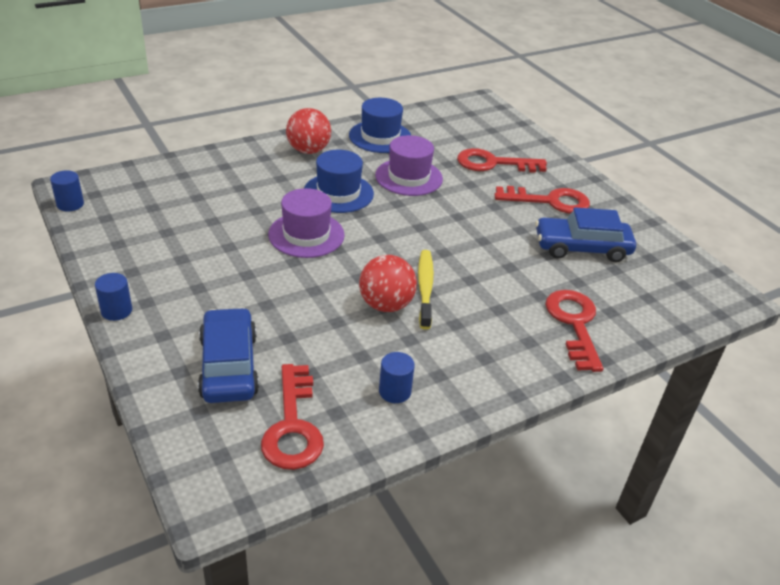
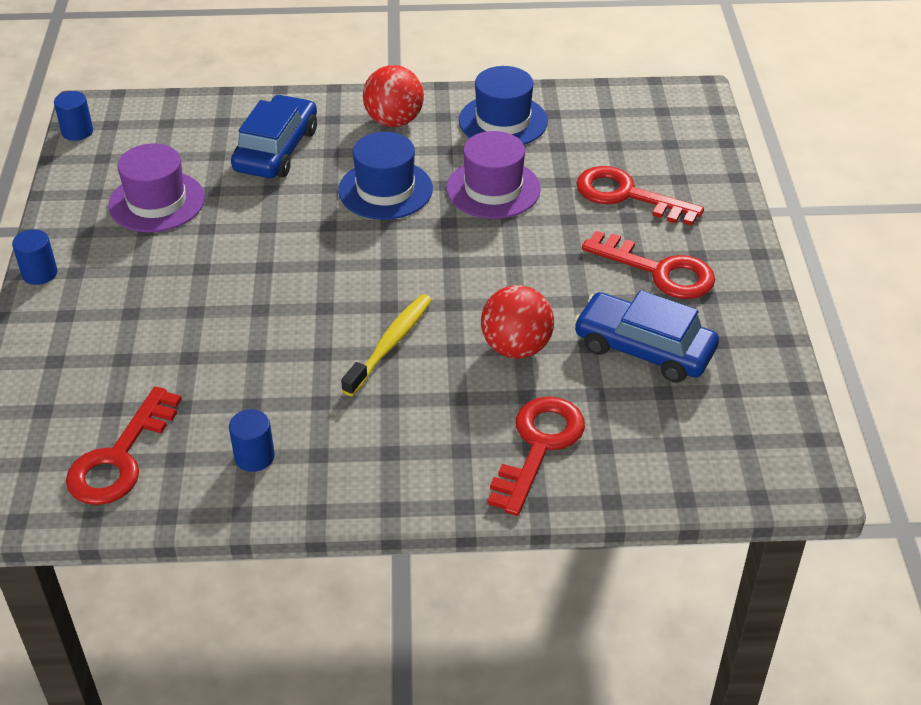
camera: 30 degrees right, 5 degrees up
(229, 366) = (105, 370): blue car -> blue car (276, 150)
(306, 235) = (304, 236): purple hat -> purple hat (157, 202)
(386, 305) = (326, 351): red ball -> red ball (516, 347)

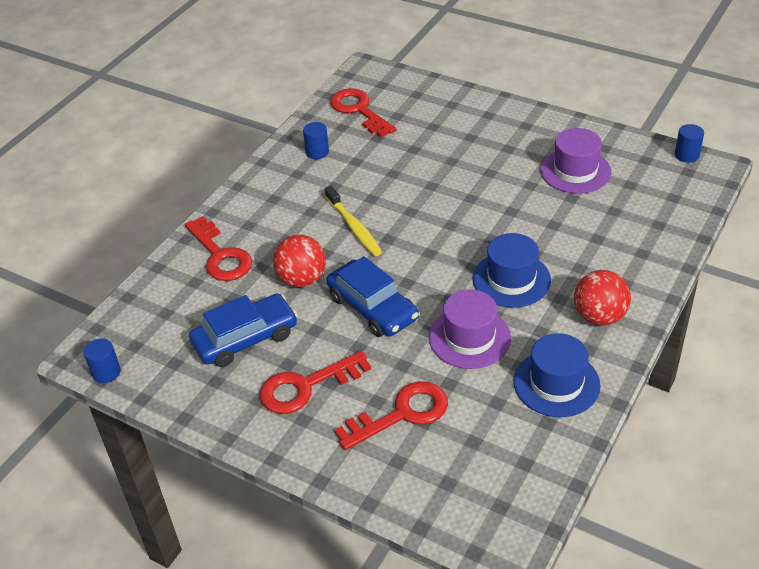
camera: 125 degrees right, 0 degrees up
(39, 273) = (534, 112): blue cylinder -> blue cylinder (106, 372)
(276, 150) = (601, 241): blue car -> blue car (372, 308)

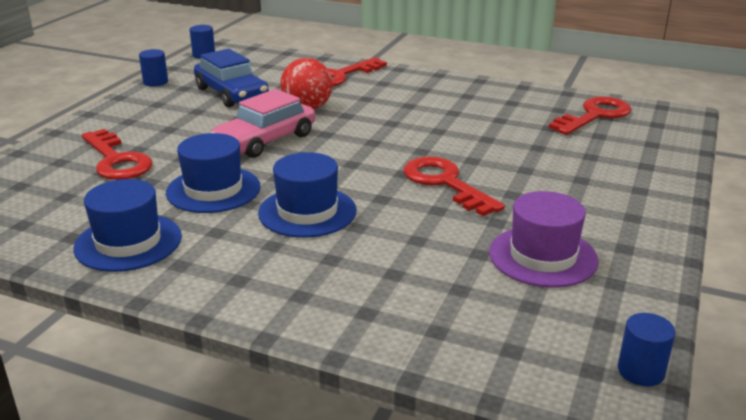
camera: 80 degrees right, 15 degrees down
(306, 386) = (166, 119): red key -> red key (445, 183)
(317, 152) = (507, 101): blue cylinder -> blue cylinder (155, 82)
(354, 227) = (388, 125): yellow toothbrush -> none
(372, 308) = (265, 140): blue car -> pink car
(469, 337) = (213, 190): purple hat -> blue hat
(599, 316) = (236, 273): red ball -> none

